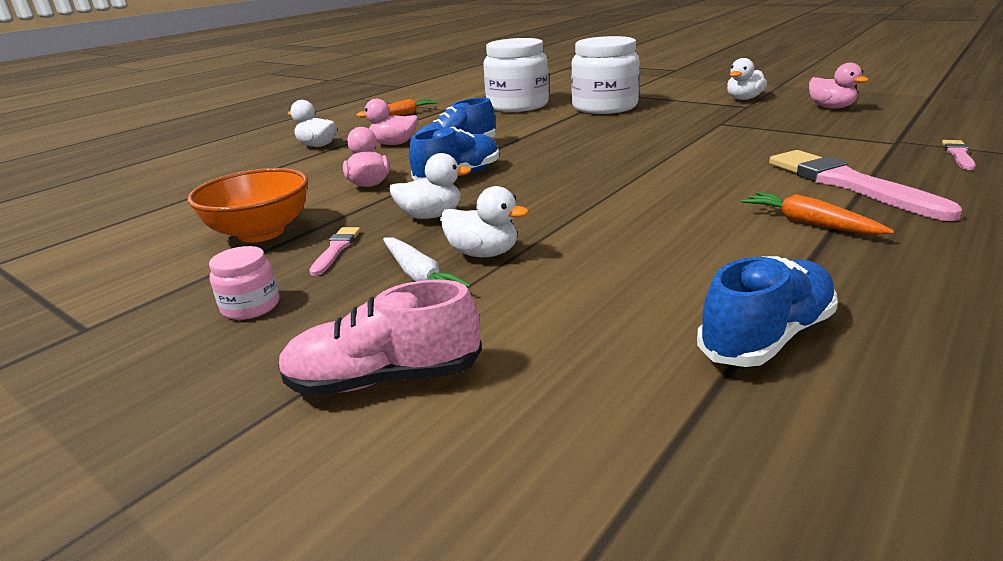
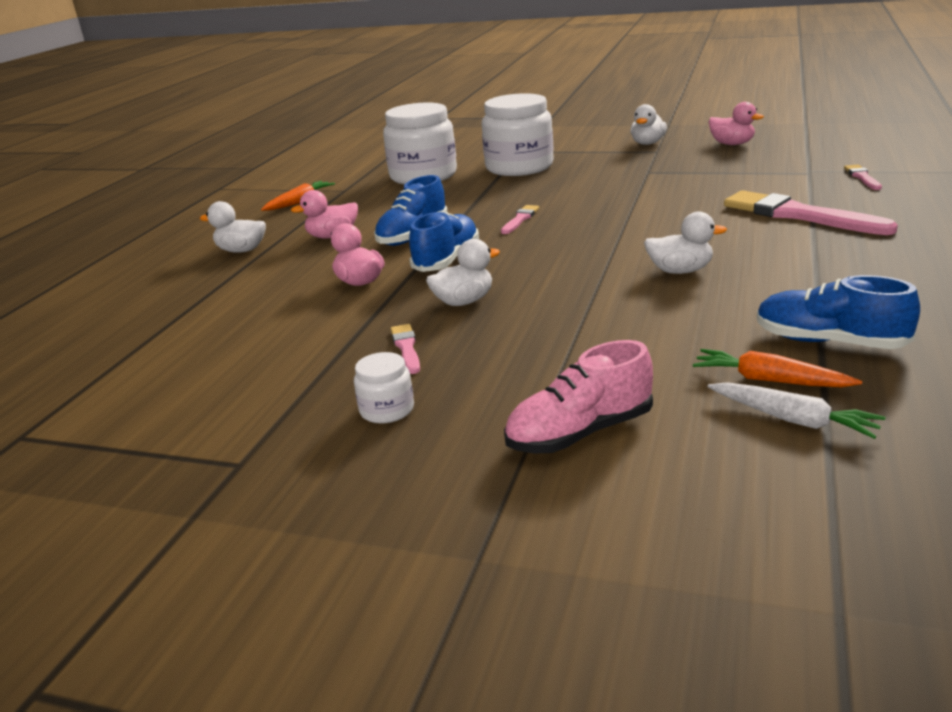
camera: 20 degrees left, 0 degrees up
(251, 306) = (387, 410): pink jar -> white jar
(261, 233) = (303, 348): orange bowl -> none
(419, 276) = (517, 354): white carrot -> white carrot (793, 420)
(483, 253) = (552, 325): white duck -> white duck (680, 271)
(559, 150) = (520, 219): none -> pink brush
(766, 336) = (829, 342): blue shoe -> blue shoe turned 90 degrees counterclockwise
(809, 223) = (794, 253): orange carrot -> orange carrot (770, 380)

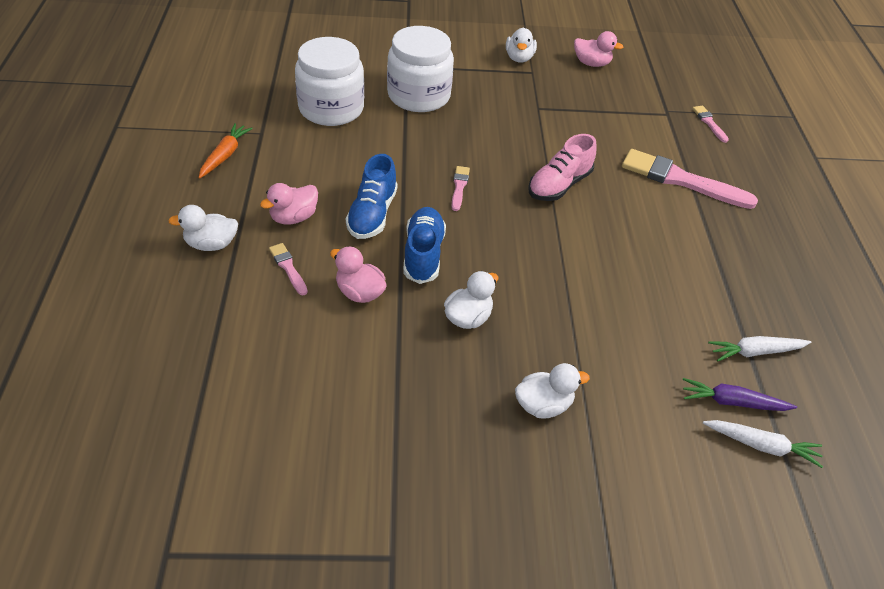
camera: 25 degrees left, 20 degrees up
(387, 410) = (476, 472): white jar -> none
(406, 348) = (451, 387): pink brush -> pink brush (288, 267)
(580, 433) = (631, 480): pink shoe -> pink shoe (559, 185)
(680, 271) = (622, 264): white duck -> white duck (543, 405)
(770, 380) = (732, 402): orange carrot -> purple carrot
(829, 342) = (755, 352): blue shoe -> white carrot

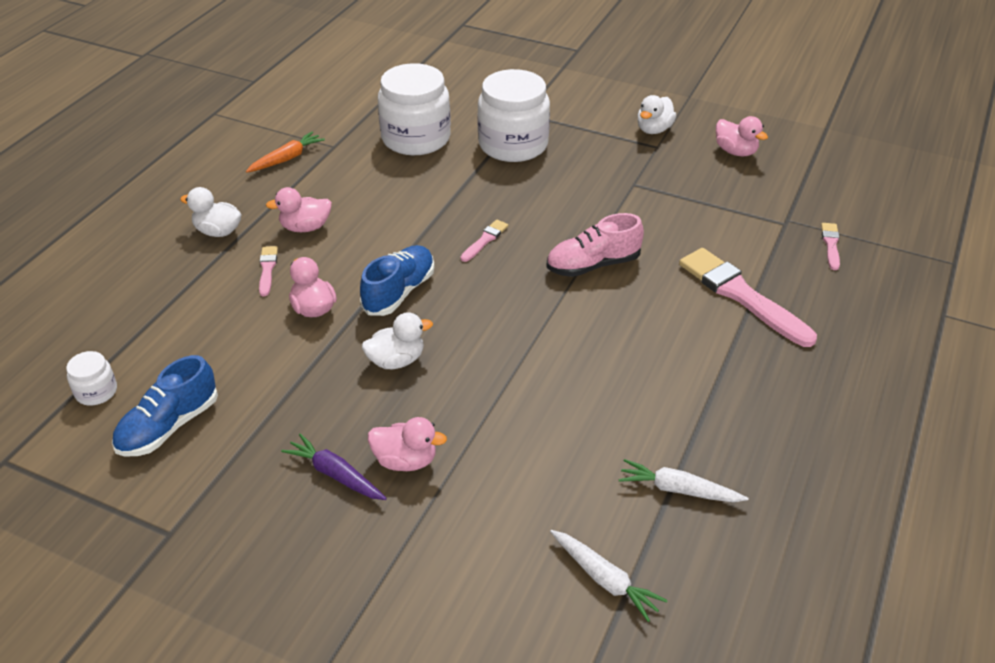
camera: 30 degrees right, 5 degrees down
(210, 445) = (96, 392): none -> white jar
(372, 214) = (379, 243): blue shoe -> blue shoe (169, 426)
(543, 405) = (405, 460): white duck -> pink duck
(732, 402) = (608, 527): purple carrot -> purple carrot (335, 474)

